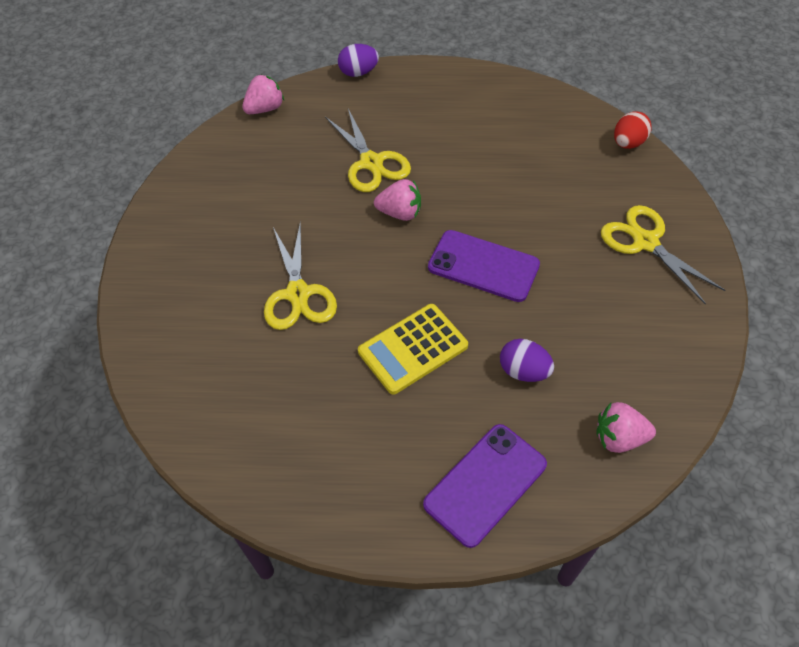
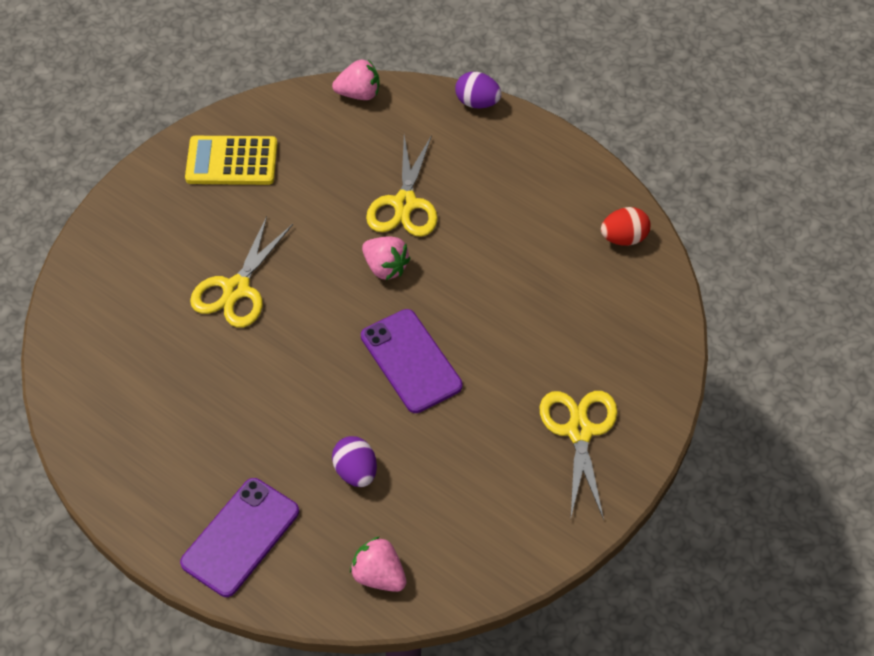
camera: 35 degrees right, 0 degrees up
(413, 349) = (285, 394): yellow calculator -> yellow calculator (232, 161)
(485, 484) = (240, 537): purple phone -> purple phone turned 45 degrees counterclockwise
(628, 143) = (667, 327): red egg -> red egg (623, 238)

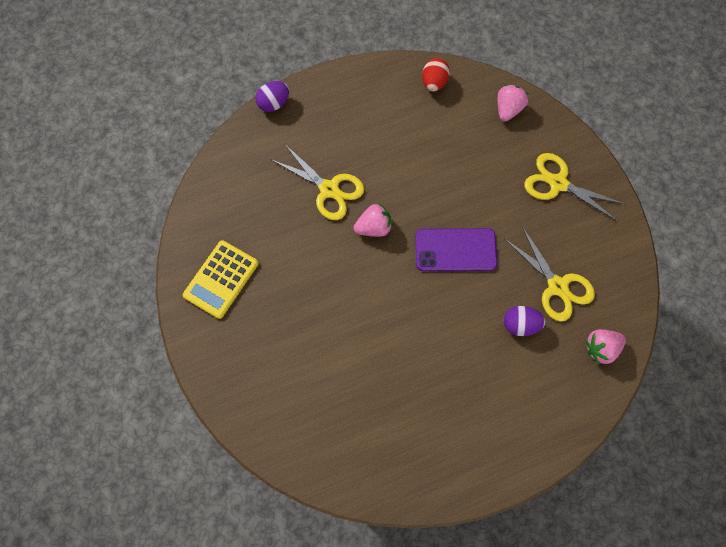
camera: 60 degrees left, 15 degrees up
(236, 289) = (335, 329): yellow scissors -> yellow scissors (557, 286)
(240, 537) = (532, 419): purple phone -> none
(359, 94) = (216, 169): pink strawberry -> pink strawberry (508, 109)

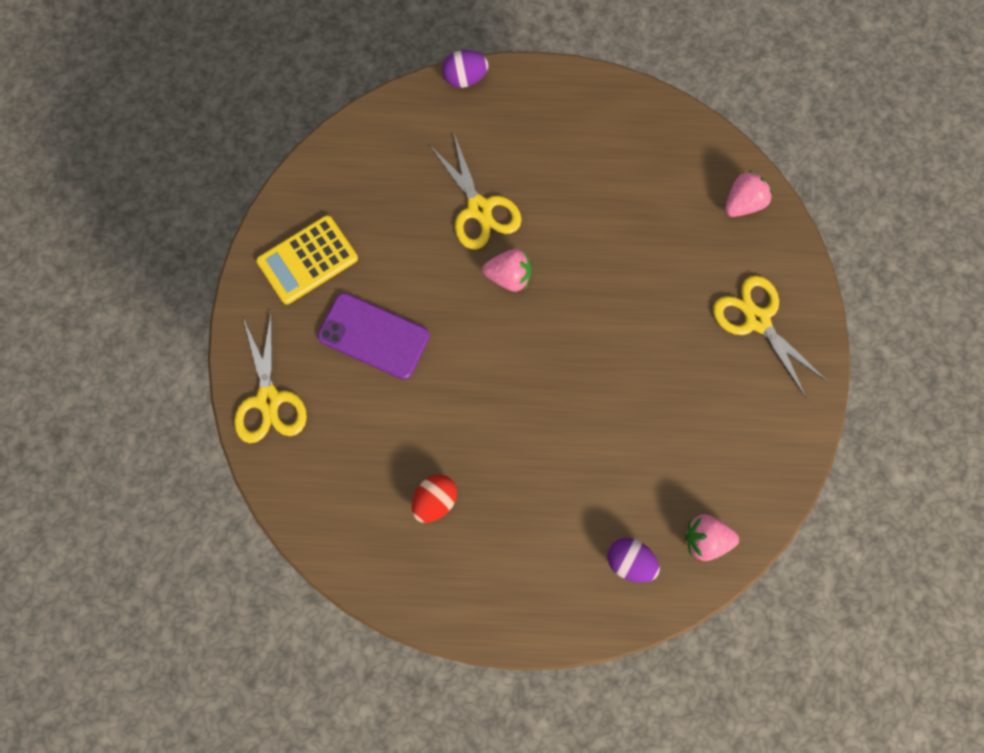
camera: 25 degrees right, 5 degrees up
(434, 83) = (668, 132): red egg -> red egg (435, 500)
(455, 250) = (591, 345): purple phone -> purple phone (374, 336)
(520, 324) = (623, 467): purple egg -> purple egg (629, 561)
(557, 286) = (691, 442): yellow scissors -> yellow scissors (269, 400)

